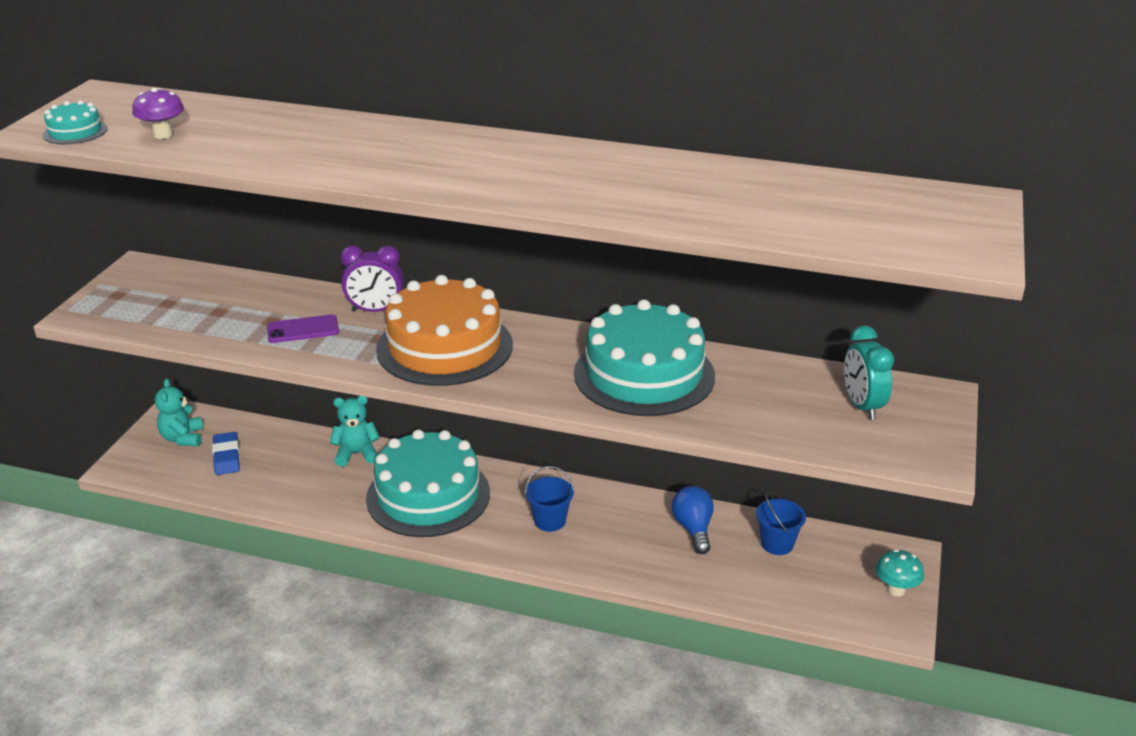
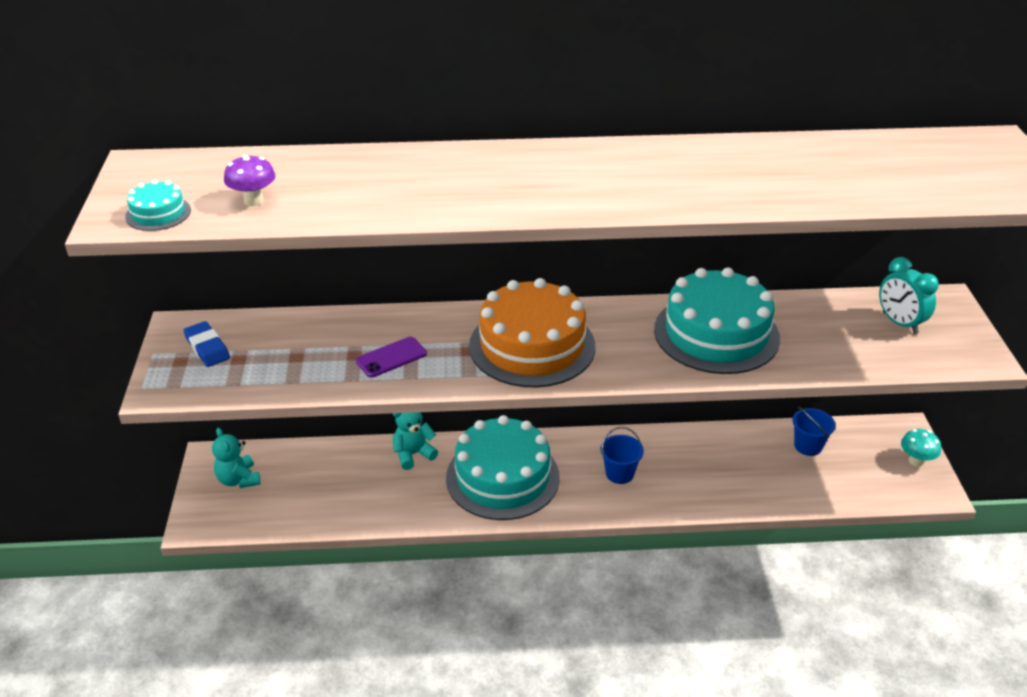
camera: 20 degrees left, 5 degrees up
(226, 457) = (294, 487): blue eraser -> blue eraser (207, 348)
(375, 310) = (443, 323): purple clock -> none
(693, 529) = (737, 450): blue light bulb -> none

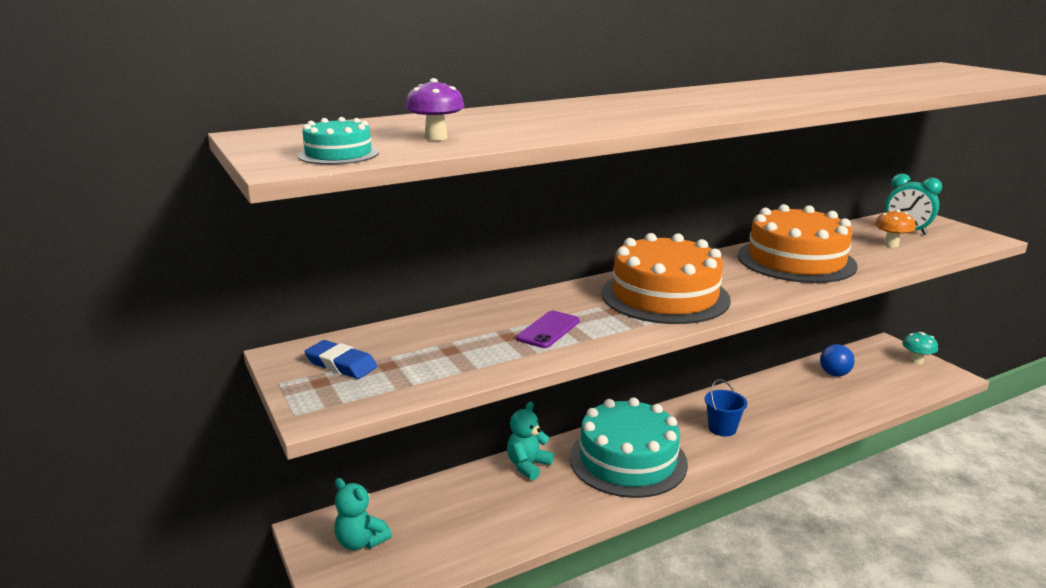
camera: 25 degrees left, 15 degrees down
(716, 333) = (796, 260): turquoise cake -> orange cake
(808, 446) = (837, 371): blue bucket -> blue light bulb
(852, 338) = (891, 244): none -> orange mushroom

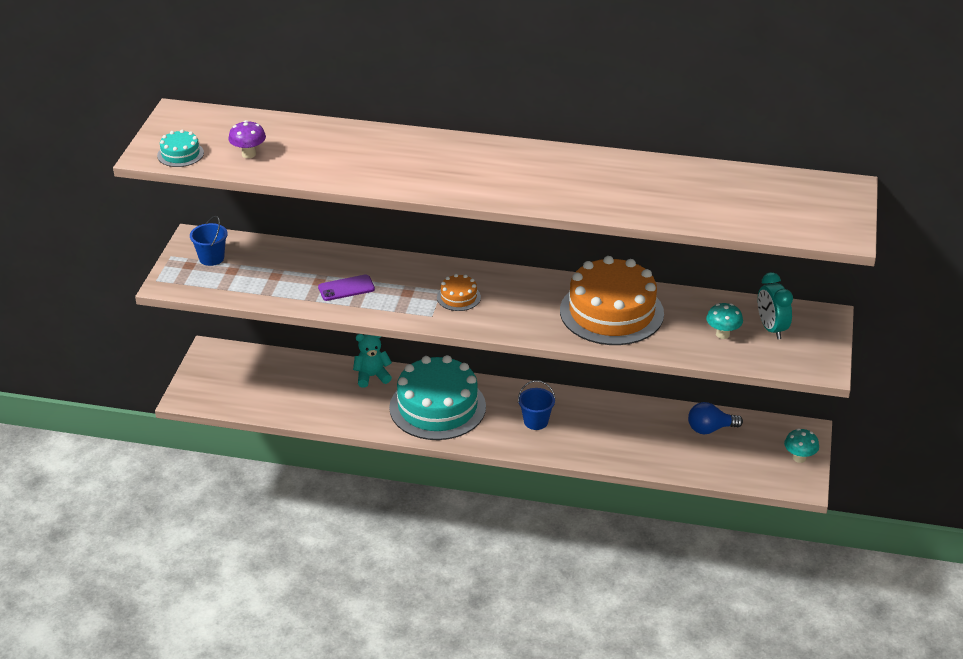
camera: 40 degrees right, 15 degrees up
(341, 364) = (211, 258): blue eraser -> blue bucket
(361, 542) = (227, 371): turquoise teddy bear -> none
(665, 296) = (458, 297): orange cake -> orange cake, size x0.43
(891, 244) = (722, 334): orange mushroom -> turquoise mushroom

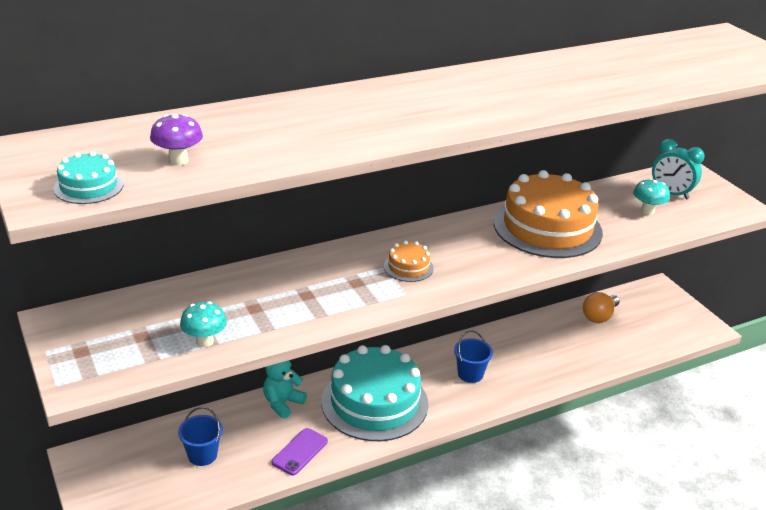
camera: 40 degrees left, 5 degrees down
(211, 258) = (101, 333): blue bucket -> blue bucket (202, 455)
(346, 288) = (291, 303): purple phone -> purple phone (300, 452)
(710, 429) = (599, 316): blue light bulb -> orange light bulb
(799, 458) = (680, 309): turquoise mushroom -> turquoise mushroom (204, 341)

